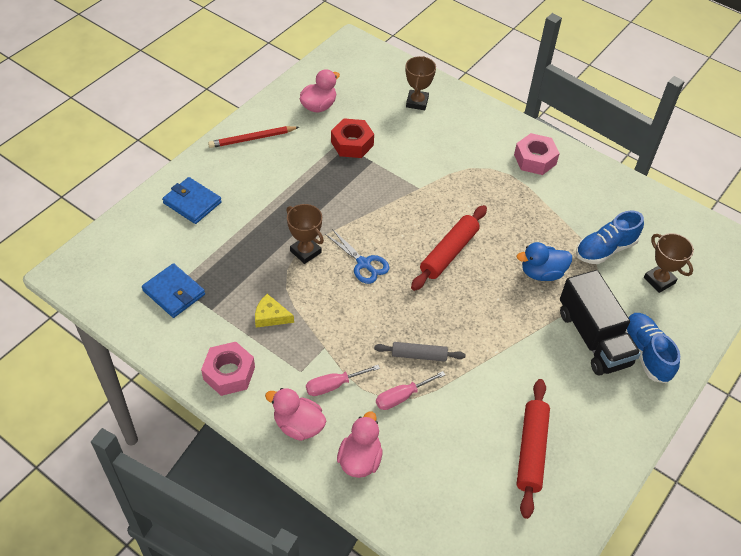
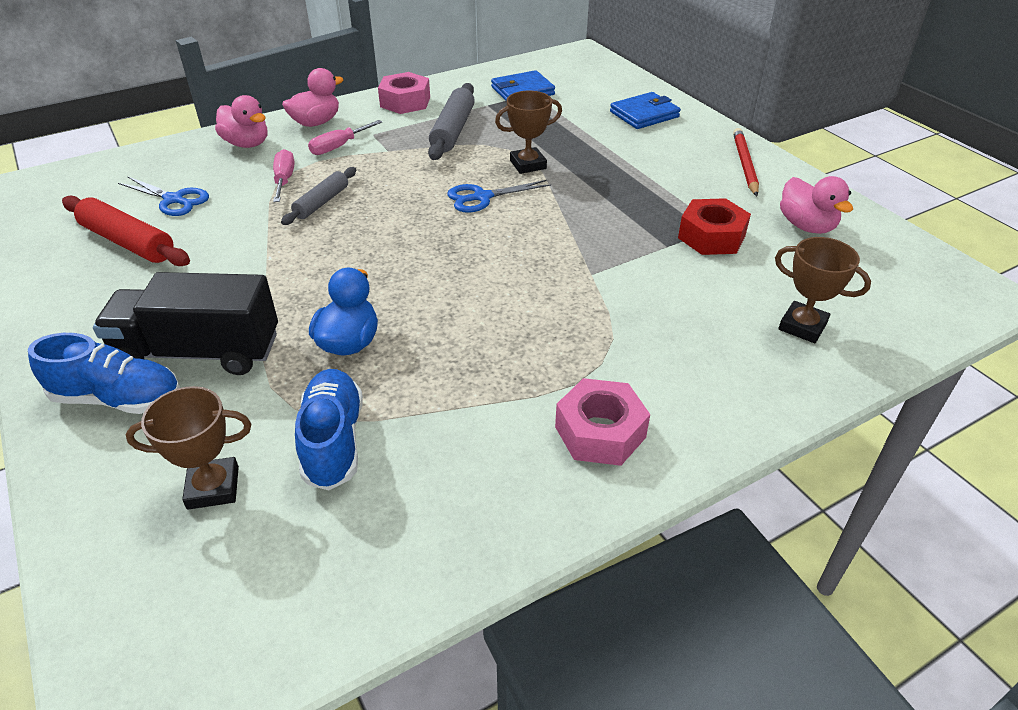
camera: 115 degrees right, 10 degrees down
(271, 316) = (453, 130): yellow cheese -> grey rolling pin
(333, 385) = (339, 147): pink screwdriver -> pink screwdriver turned 135 degrees counterclockwise
(449, 253) = (451, 266): red rolling pin -> none
(467, 458) = (174, 200): none -> blue scissors

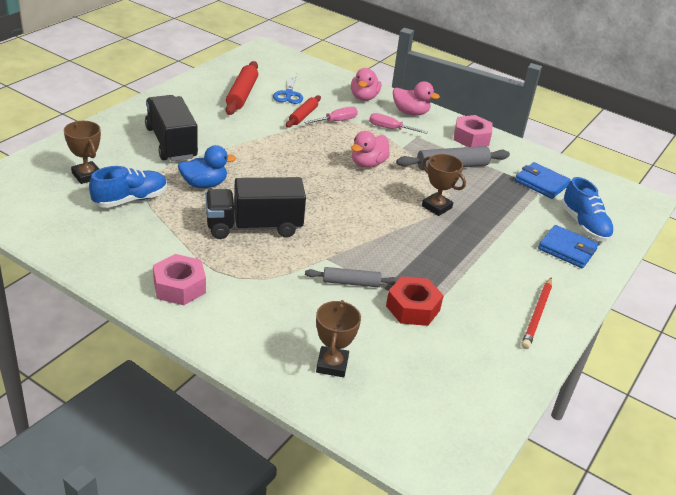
camera: 60 degrees right, 5 degrees down
(118, 398) = (129, 133): blue shoe -> blue shoe (584, 225)
(245, 203) = (303, 116): none -> red rolling pin
(321, 202) = (324, 140): grey rolling pin -> grey rolling pin (351, 282)
(482, 197) = (378, 196): blue scissors -> none
(489, 319) = (254, 227): none -> black truck
(744, 164) = (537, 315): red pencil -> red pencil turned 135 degrees clockwise
(806, 226) = (468, 359): pink duck -> pink duck (368, 164)

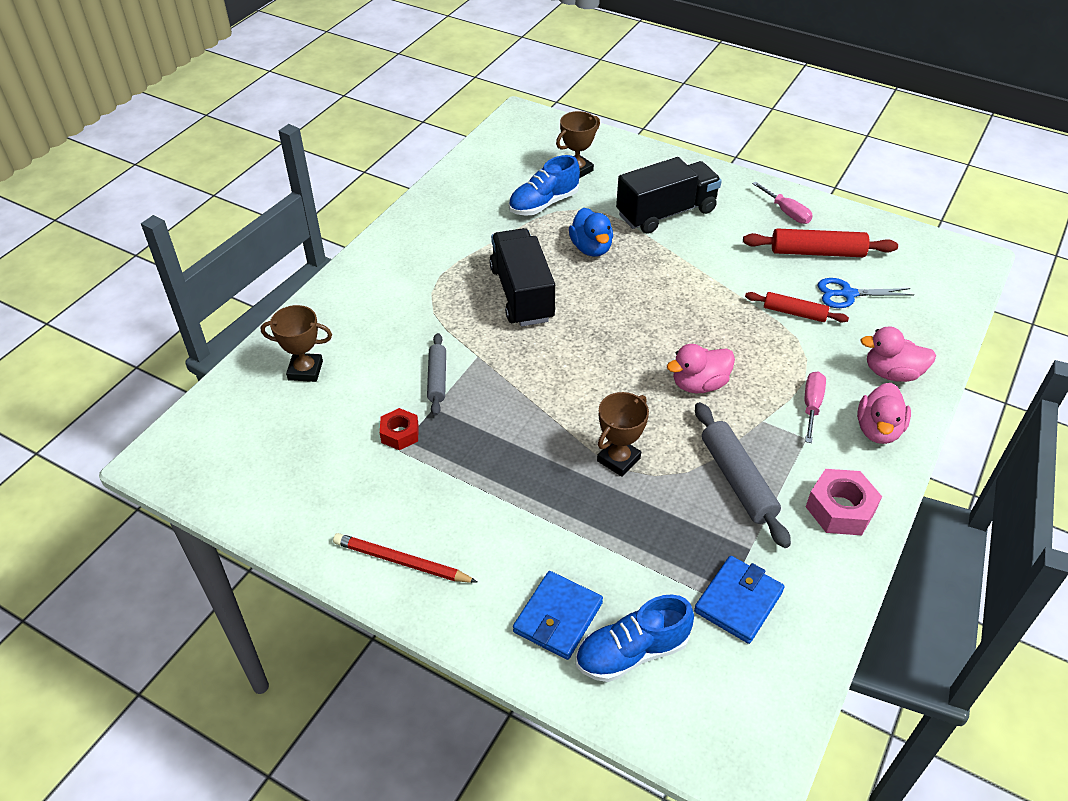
camera: 90 degrees right, 10 degrees up
(130, 200) = (544, 203): blue shoe -> blue shoe turned 90 degrees clockwise
(179, 287) = (410, 256): pink nut -> none
(337, 121) = (800, 347): pink screwdriver -> pink screwdriver (786, 212)
(368, 164) = (699, 384): pink duck -> pink duck turned 60 degrees counterclockwise
(412, 308) = (400, 434): red nut -> red nut, size x0.65

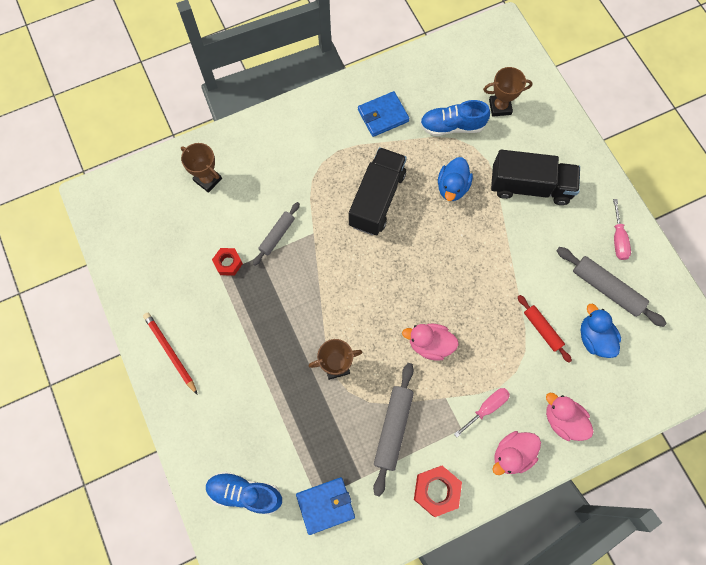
camera: 35 degrees right, 25 degrees up
(557, 617) = (224, 444): blue wallet -> blue wallet (383, 115)
(817, 252) = (606, 288): red rolling pin -> grey rolling pin
(840, 509) = (436, 490): pink nut -> red nut
(848, 294) = (594, 338): blue scissors -> blue duck

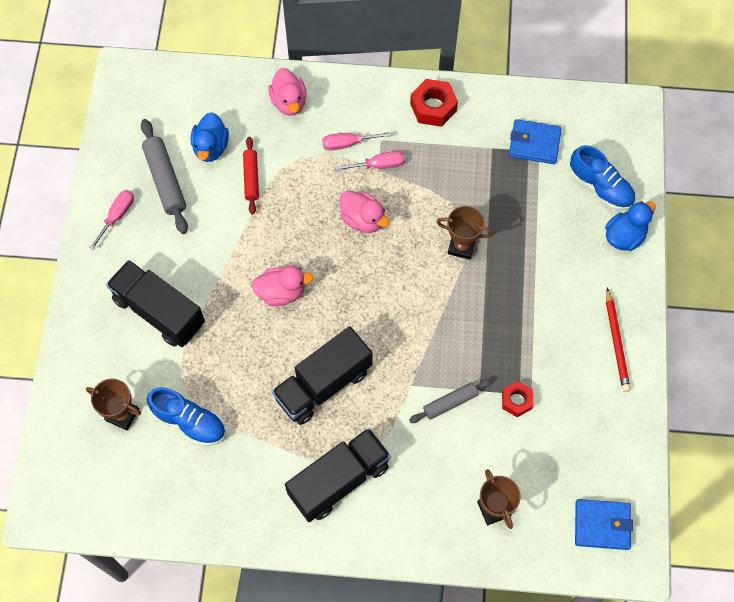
camera: 150 degrees left, 5 degrees down
(325, 143) = (339, 480): none -> black truck
(383, 115) = (255, 477): blue wallet -> blue wallet (602, 525)
(393, 428) = (441, 170): grey rolling pin -> none
(447, 402) = (378, 165): none -> pink screwdriver
(452, 187) = (237, 354): blue duck -> blue duck (624, 236)
(512, 454) = (351, 100): pink duck -> pink duck (281, 292)

